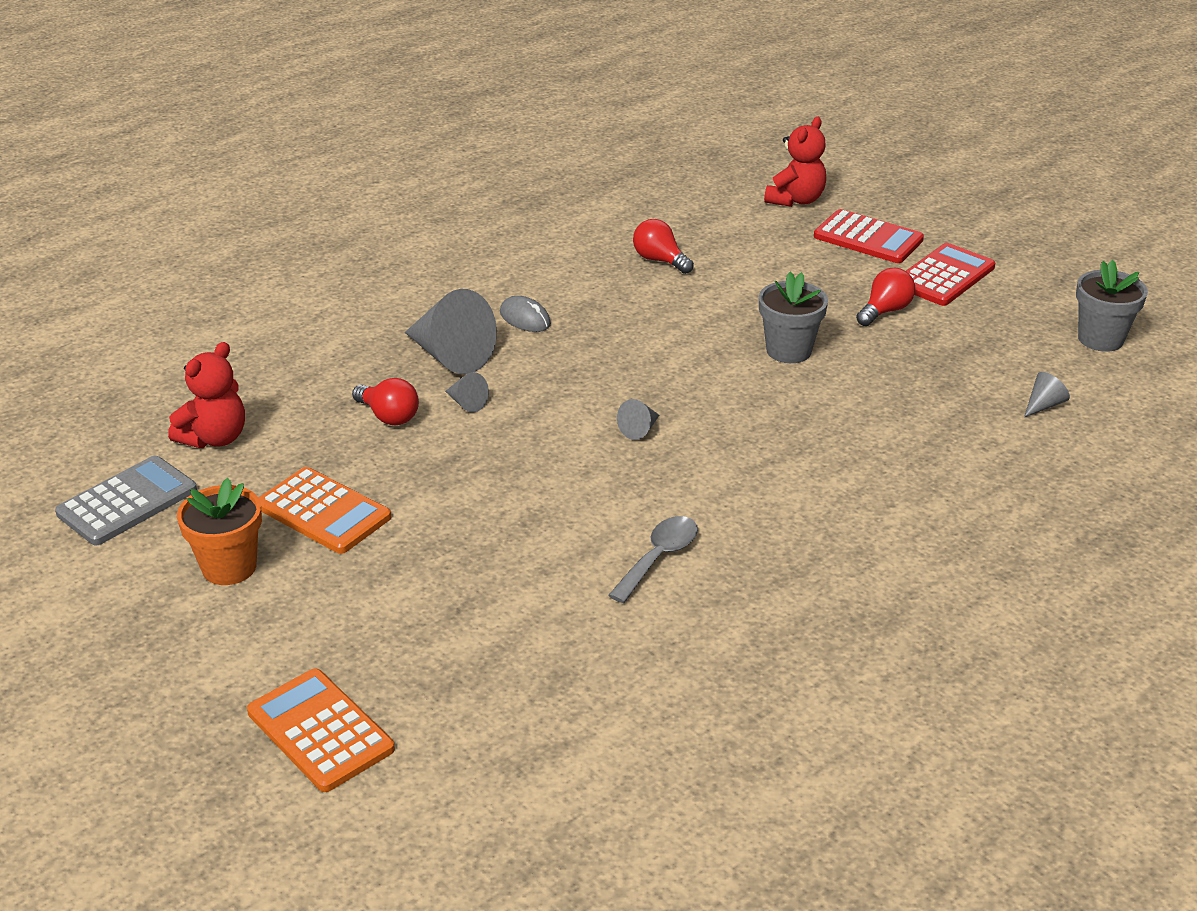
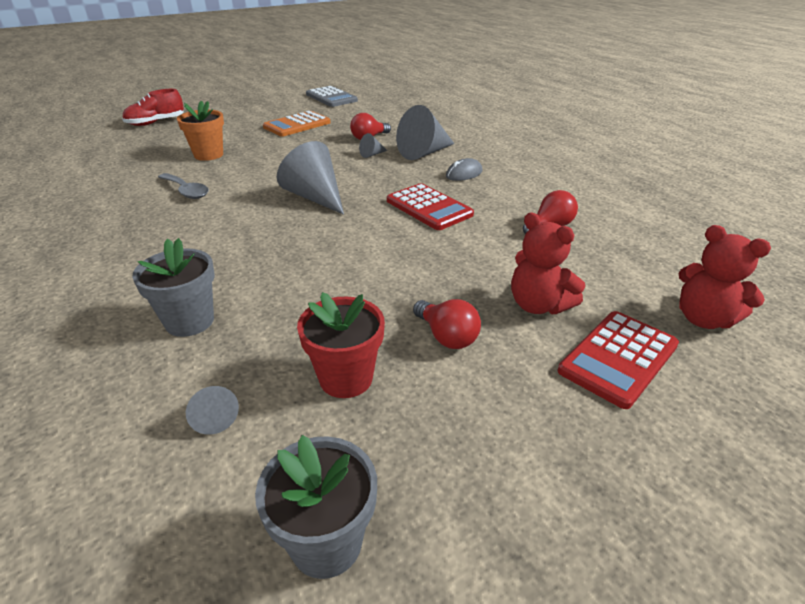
camera: 100 degrees right, 0 degrees up
(215, 438) = (369, 109): red teddy bear -> red teddy bear (538, 305)
(229, 567) = (272, 111): orange flower pot -> orange flower pot (208, 155)
(320, 731) = (156, 123): orange calculator -> red shoe
(639, 429) = (315, 197): grey cone -> grey cone, size x2.19
(788, 351) = (390, 266): grey flower pot -> grey flower pot (189, 321)
(944, 276) = (524, 406): red calculator -> red calculator (429, 208)
(965, 352) = (346, 378): none -> red flower pot

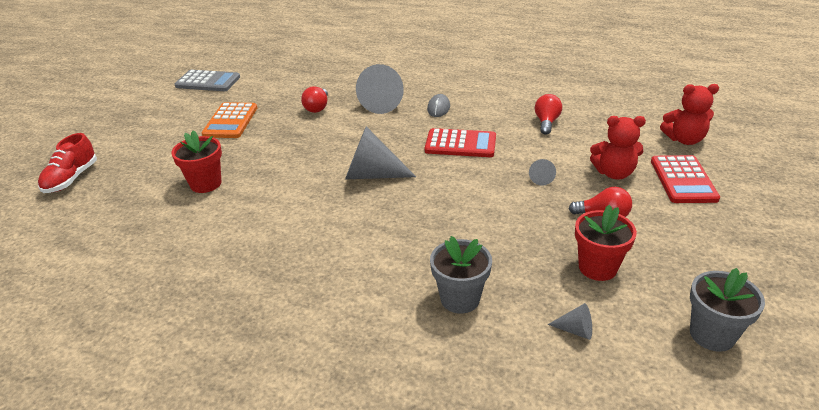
camera: 40 degrees left, 0 degrees up
(186, 191) = (257, 222): grey spoon -> none
(208, 155) = (206, 184): orange flower pot -> red flower pot
(372, 154) = (347, 121): grey cone -> grey cone (541, 178)

